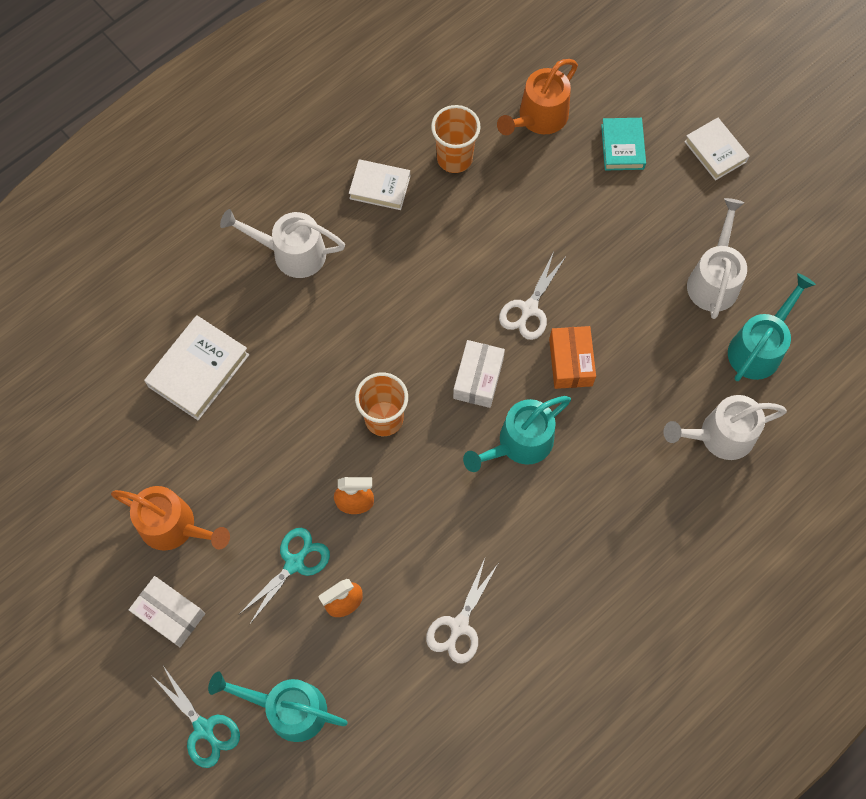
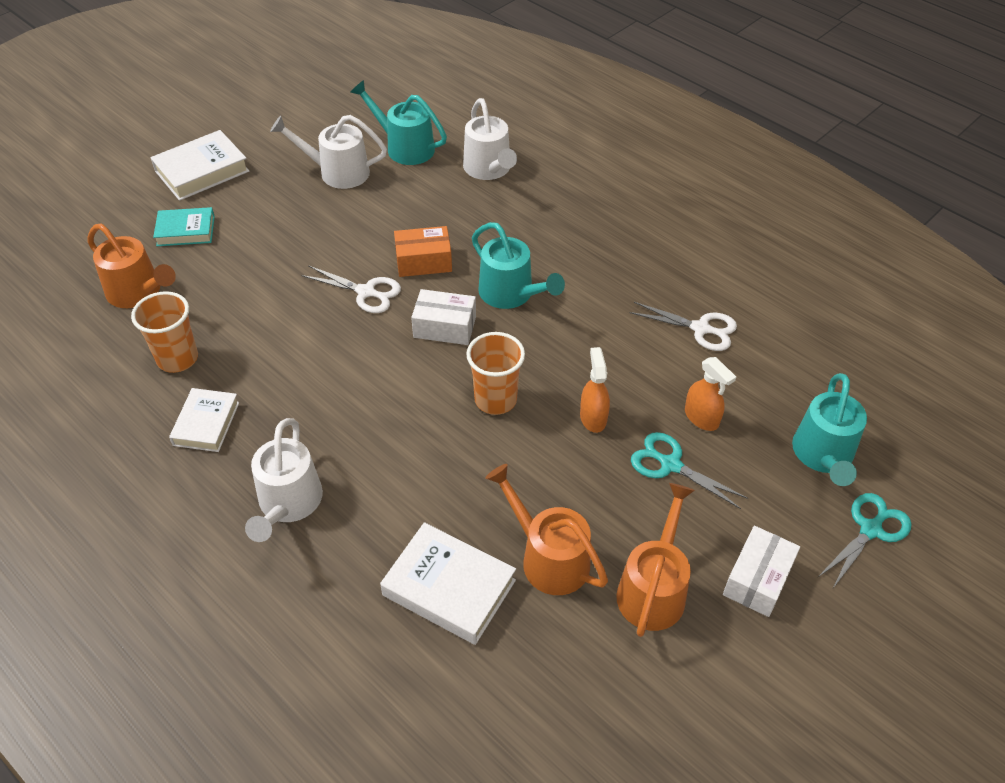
camera: 95 degrees left, 20 degrees down
(215, 447) = (548, 557): none -> orange watering can
(715, 151) = (202, 171): white book -> white book, size x1.51

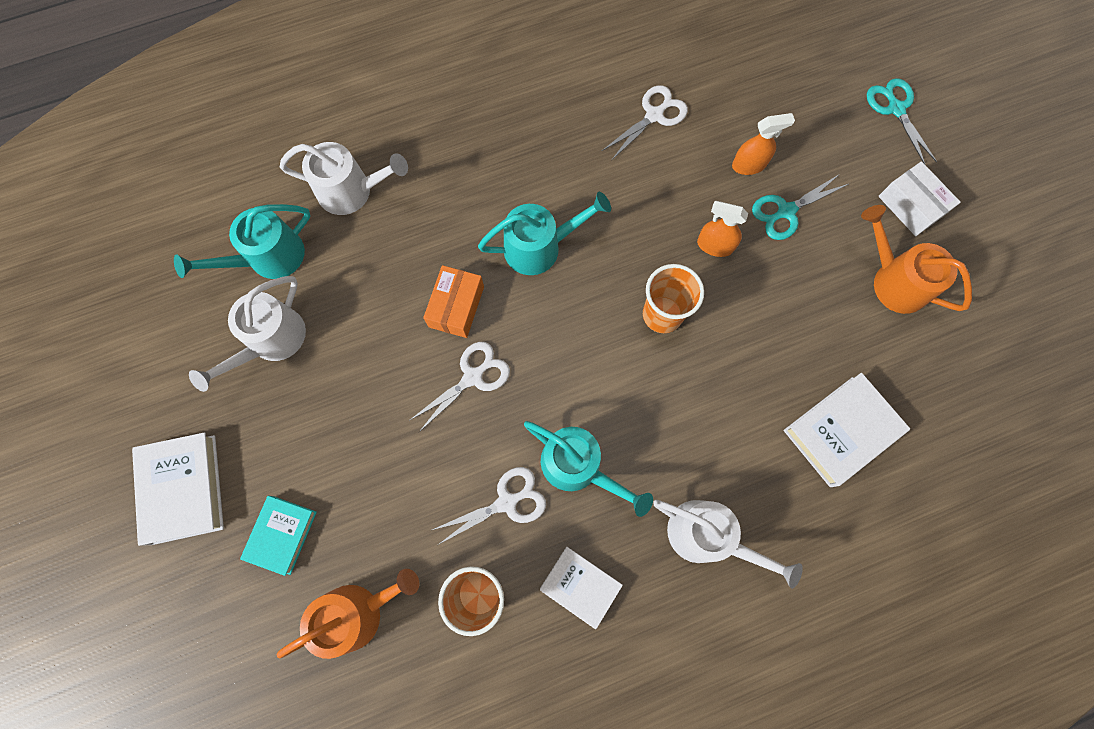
camera: 65 degrees left, 25 degrees up
(263, 350) = (506, 502): none -> white scissors
(444, 327) = (554, 322): white box -> none
(548, 557) = (839, 343): orange watering can -> none
(823, 456) = (820, 101): turquoise watering can -> turquoise watering can (579, 467)

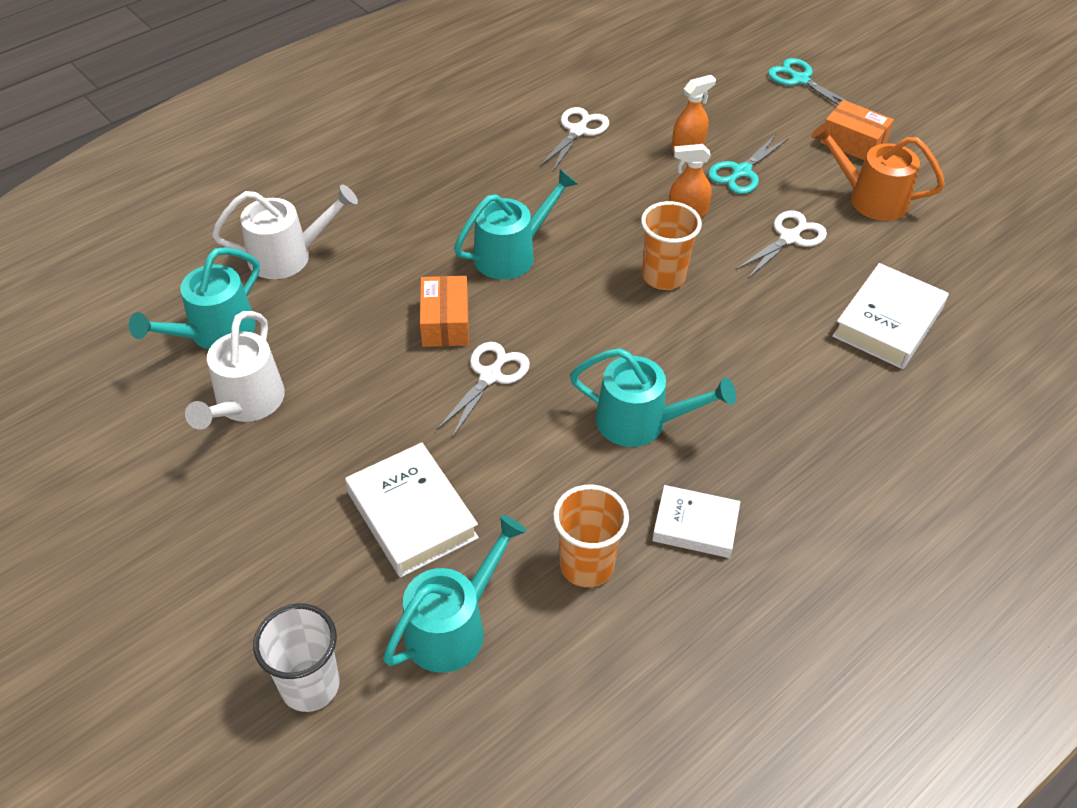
camera: 20 degrees left, 25 degrees down
(184, 489) = (189, 569): white book -> white book (412, 515)
(238, 626) = (310, 685): none -> white cup
(282, 535) = (329, 578): turquoise book -> none
(358, 612) = (454, 626): orange watering can -> turquoise watering can
(506, 502) = (578, 474): white scissors -> white scissors (789, 238)
(707, 536) = (805, 443): white watering can -> none
(910, 206) = (853, 143): white box -> orange box

